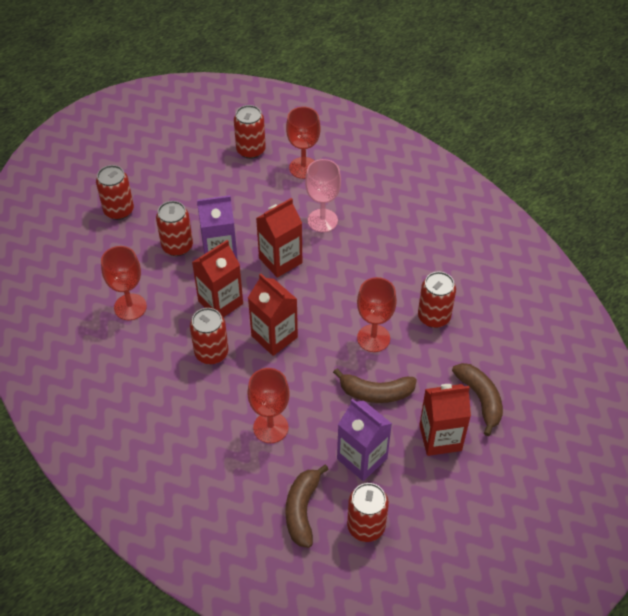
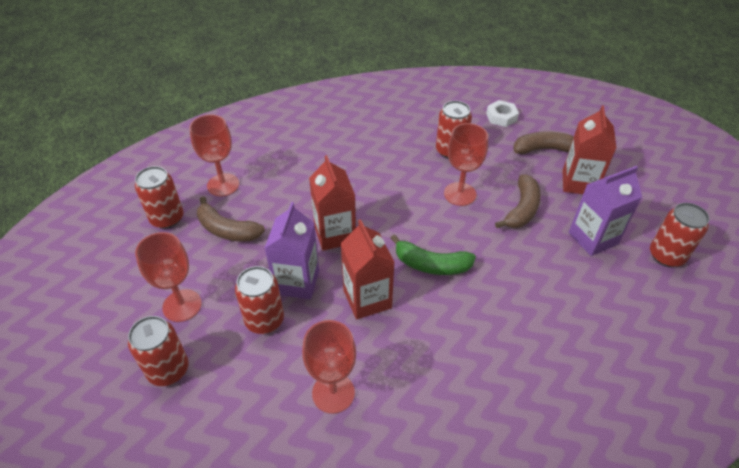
camera: 70 degrees left, 5 degrees down
(211, 353) = (433, 325): red can -> none
(270, 427) = (545, 297): red goblet -> red goblet (182, 305)
(274, 336) = (431, 265): red carton -> green banana
(302, 510) = (646, 298): brown banana -> brown banana (227, 230)
(322, 220) = (301, 190): pink goblet -> none
(516, 350) = (501, 117): none -> white nut

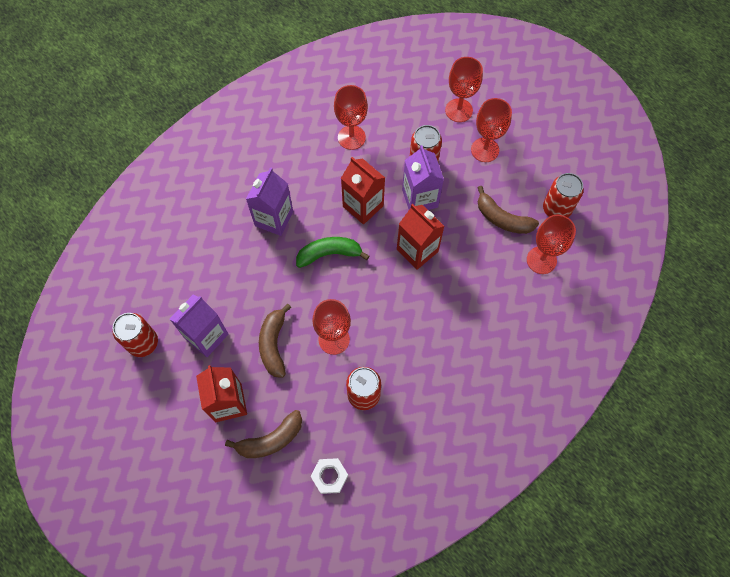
camera: 155 degrees right, 20 degrees up
(168, 370) = (459, 110): red can -> red goblet
(227, 230) = (502, 219): brown banana -> brown banana turned 150 degrees counterclockwise
(483, 326) = (274, 219): none -> purple carton

